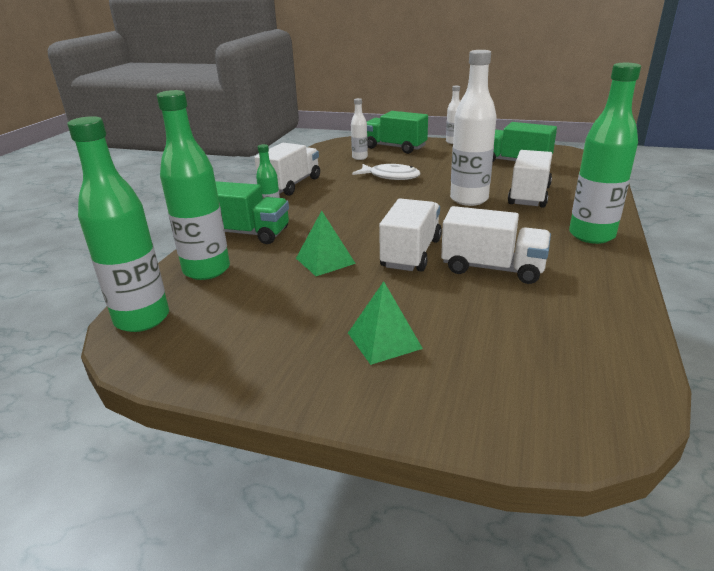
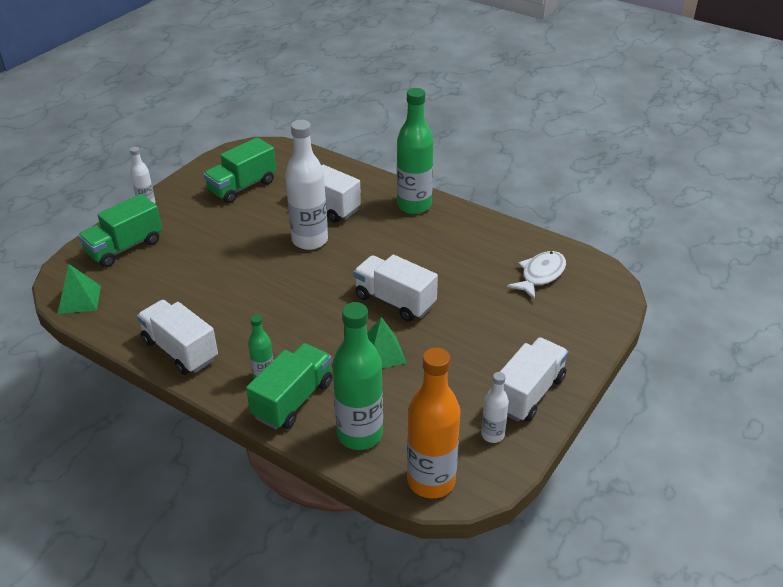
camera: 75 degrees left, 10 degrees up
(142, 319) = (431, 481): green bottle -> orange bottle
(359, 158) = (135, 281): white bottle -> white bottle (492, 435)
(384, 340) = (511, 344): green pyramid -> green pyramid (79, 299)
(390, 176) = (215, 272): white fish -> white fish (540, 275)
(492, 268) = (439, 267): white truck -> white truck (528, 393)

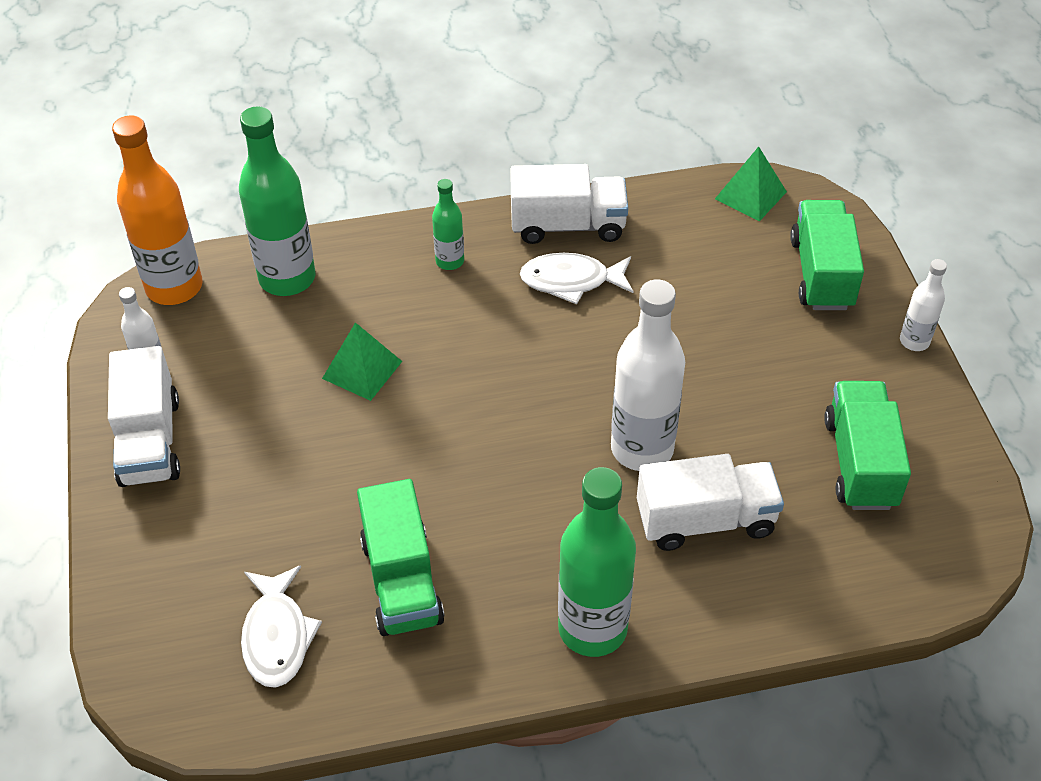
camera: 135 degrees right, 10 degrees up
(225, 322) = (571, 281): none -> white fish
(293, 400) = (391, 262): green truck -> green truck (401, 581)
(395, 301) = (424, 444): white truck -> none

